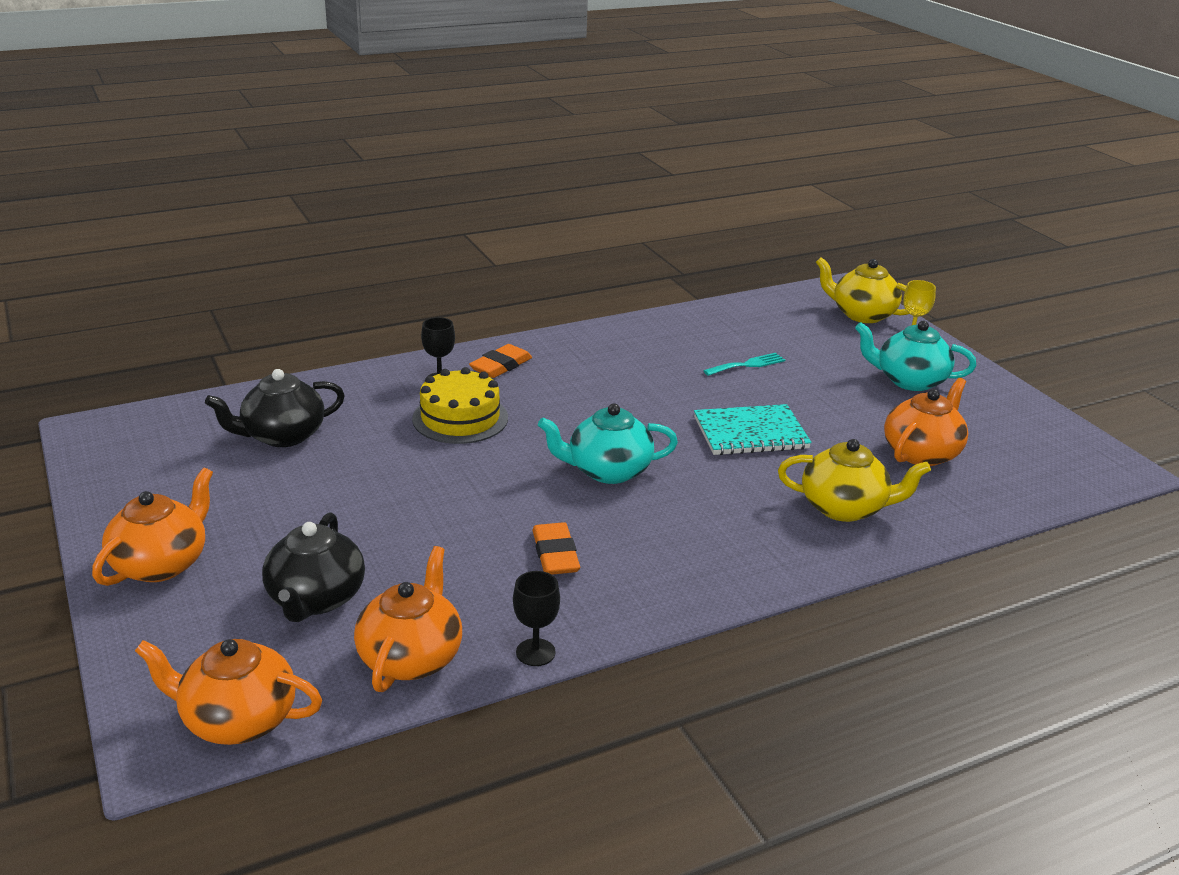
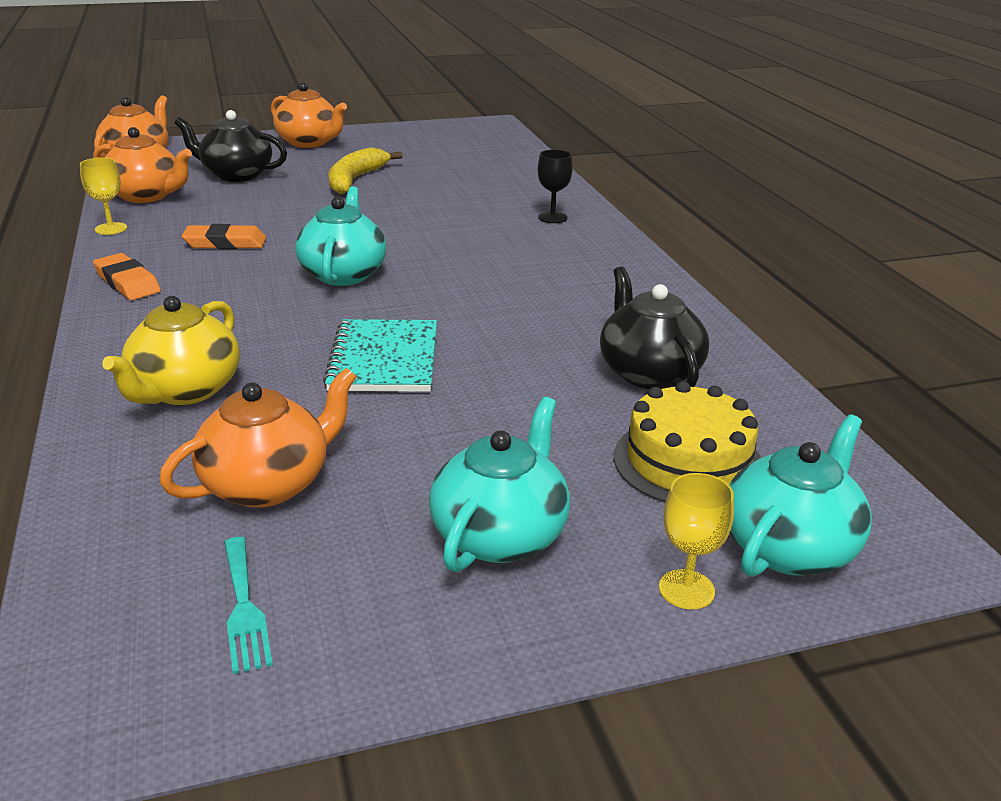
camera: 100 degrees right, 0 degrees up
(282, 436) = (463, 167): black teapot -> black teapot (649, 372)
(332, 501) = (355, 180): none -> yellow banana
(460, 418) = (472, 222): yellow cake -> yellow cake (688, 462)
(501, 366) = (581, 243): orange eraser -> orange eraser (127, 282)
(535, 652) = (111, 228): black goblet -> yellow goblet
(747, 365) = (574, 387): turquoise fork -> turquoise fork (244, 608)
(862, 314) = (789, 547): yellow teapot -> turquoise teapot
(922, 453) = (268, 484): orange teapot -> orange teapot turned 90 degrees counterclockwise

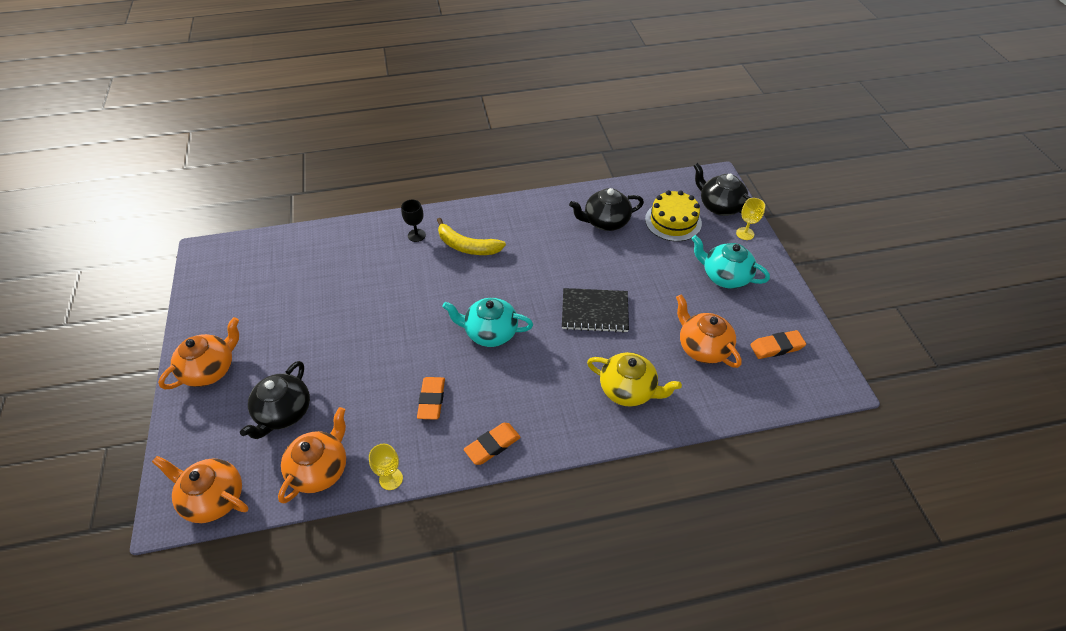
camera: 85 degrees left, 20 degrees up
(244, 608) = (776, 347): turquoise fork -> orange eraser
(355, 180) = (318, 334): yellow banana -> yellow banana (467, 246)
(384, 359) = (594, 311): turquoise notebook -> black notebook
(789, 547) = (719, 206): turquoise teapot -> black teapot

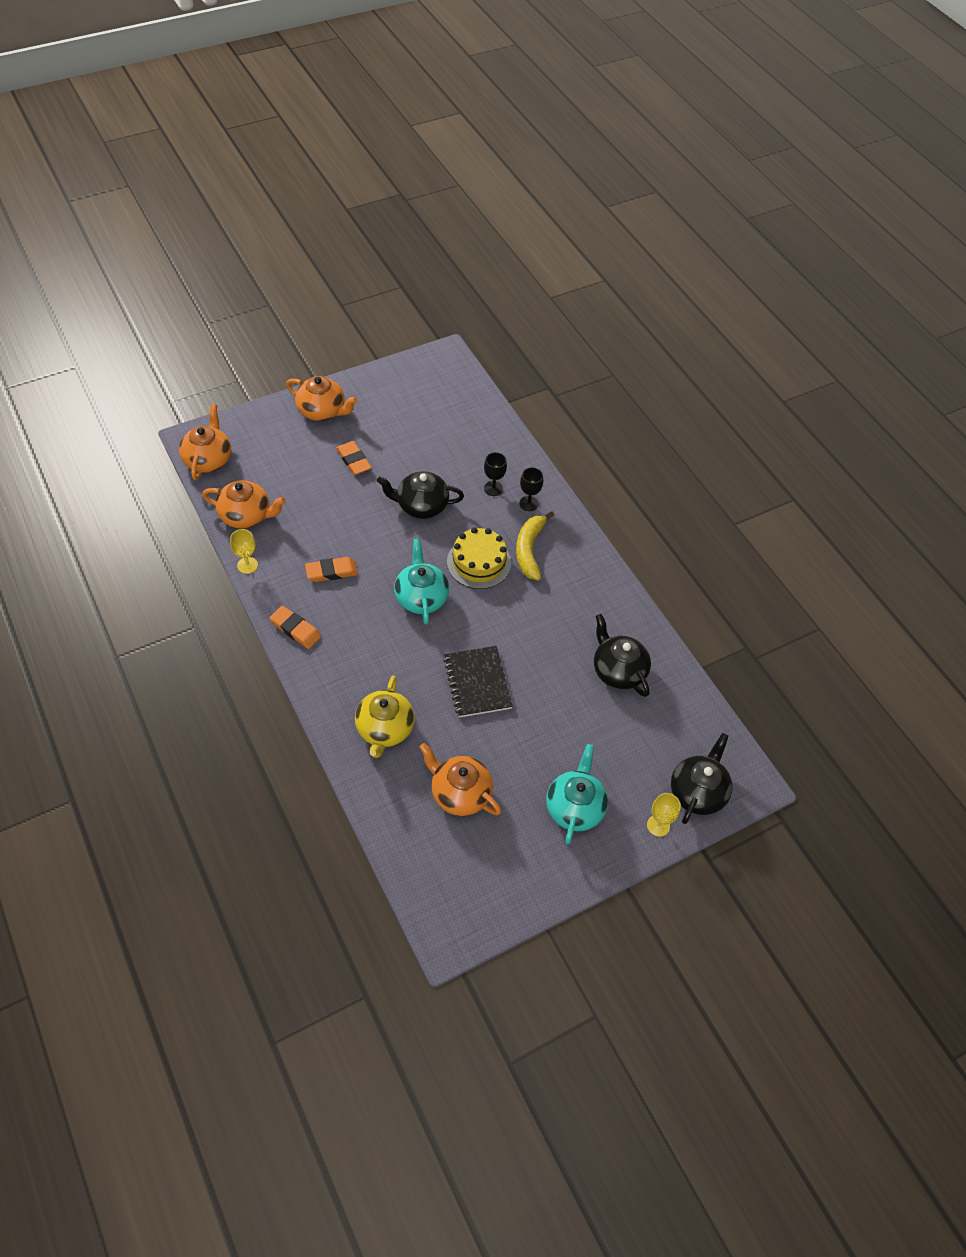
camera: 70 degrees right, 5 degrees up
(283, 412) = (293, 473): black teapot -> black teapot (421, 506)
(388, 255) = (493, 488): none -> black goblet
(673, 221) = (648, 742): yellow cake -> yellow cake (479, 562)
(702, 347) = (460, 793): orange teapot -> orange teapot turned 90 degrees counterclockwise
(776, 347) = (483, 870): orange eraser -> orange eraser (353, 460)

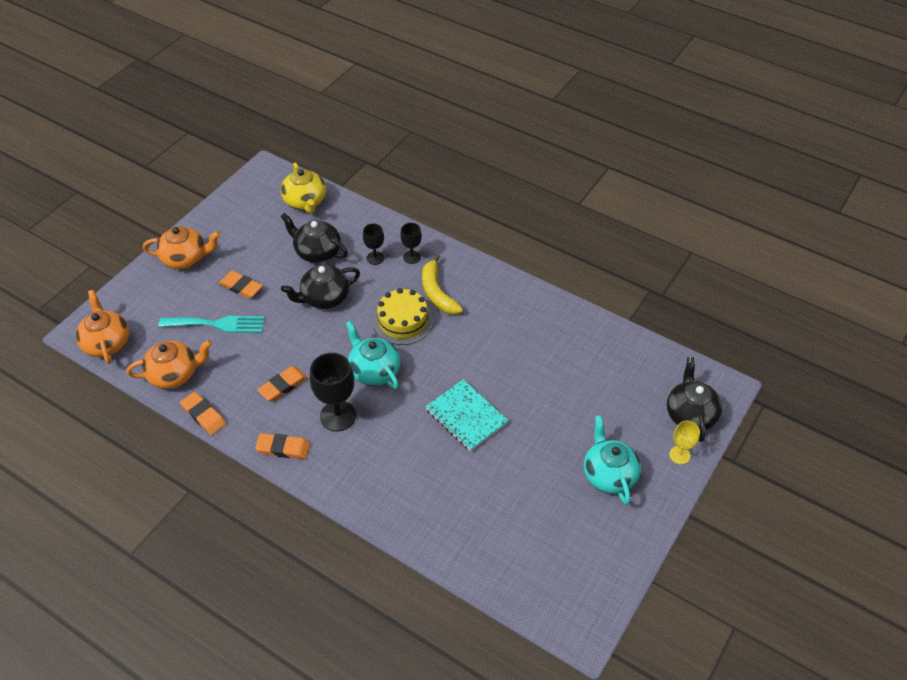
camera: 25 degrees left, 5 degrees down
(247, 565) = (203, 415): yellow goblet -> orange eraser
(311, 486) = (217, 324): none -> turquoise fork
(361, 624) = (338, 416): none -> black goblet
(384, 729) = (416, 492): yellow teapot -> yellow teapot (305, 202)
(460, 793) = (512, 511): orange teapot -> none
(477, 683) = (466, 416): black notebook -> turquoise notebook
(618, 670) = (569, 353): black teapot -> black teapot (317, 252)

